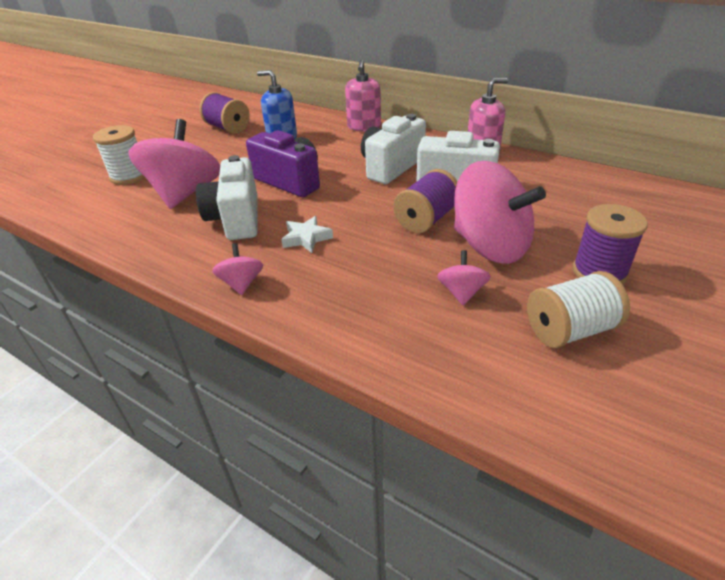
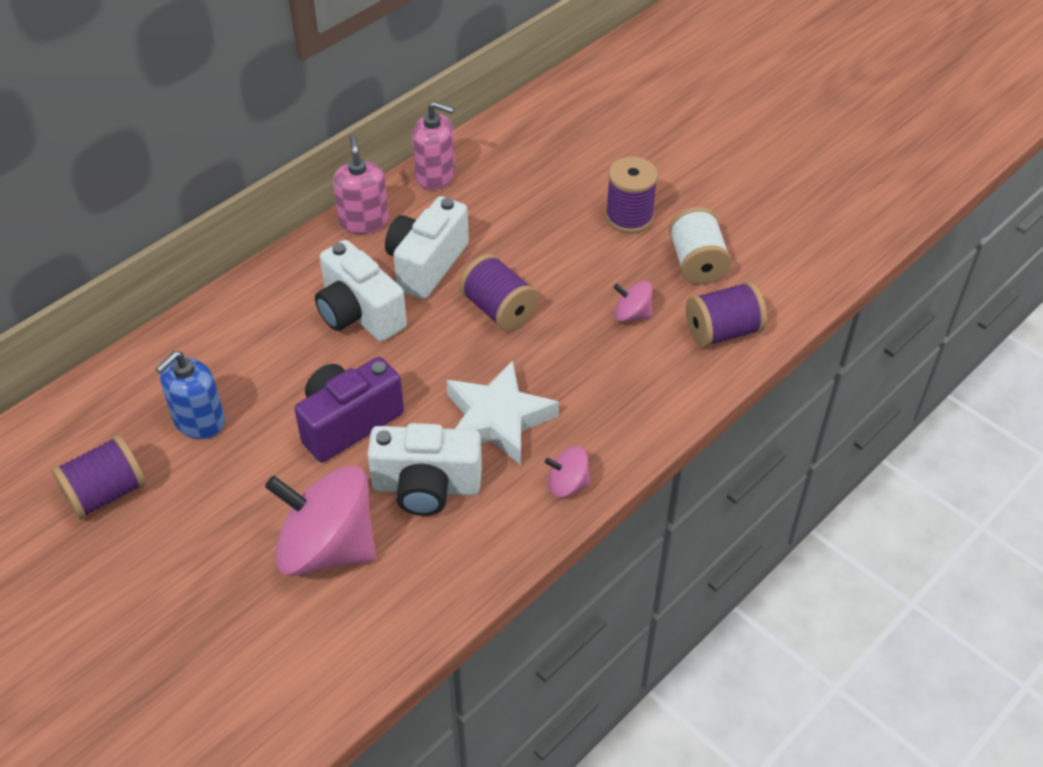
camera: 80 degrees left, 10 degrees up
(129, 176) = (231, 629): white spool -> none
(306, 238) = (498, 420): white star -> white star, size x1.89
(364, 127) = (212, 318): pink soap dispenser -> pink soap dispenser (435, 175)
(474, 364) = (722, 331): none -> purple spool
(490, 246) = (566, 274): pink spinning top -> none

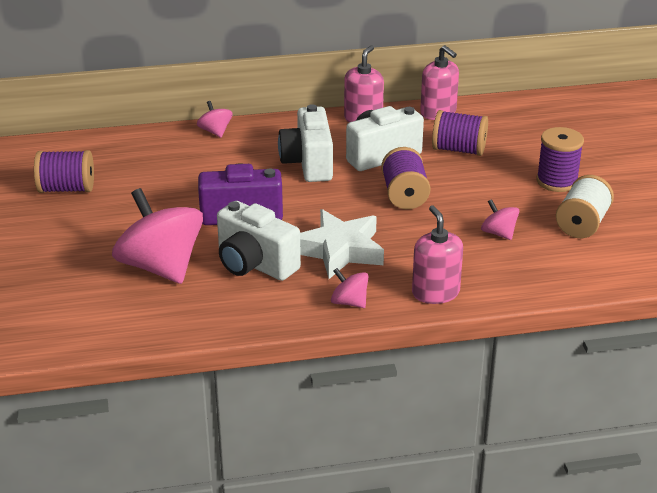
camera: 35 degrees right, 15 degrees down
(199, 421) = (154, 177): blue soap dispenser -> none
(210, 317) = (215, 132): none -> pink spinning top
(638, 425) = (435, 293): none -> pink soap dispenser
(722, 331) = (559, 268): purple spool -> purple spool (459, 150)

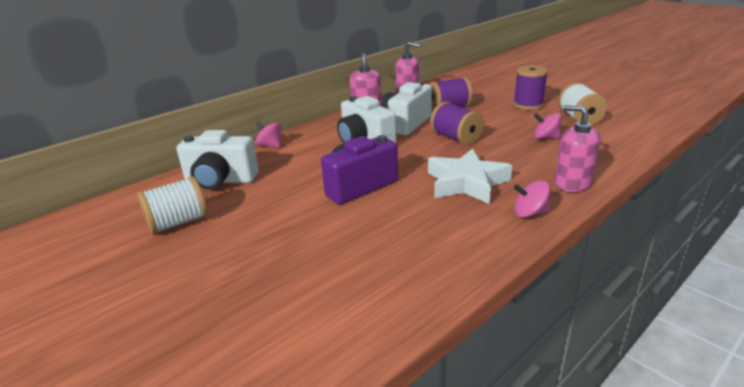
camera: 30 degrees left, 5 degrees down
(66, 189) = (178, 223): purple spool -> white spool
(161, 267) = (342, 250): pink spinning top -> none
(254, 264) = (419, 216): white camera -> white camera (220, 181)

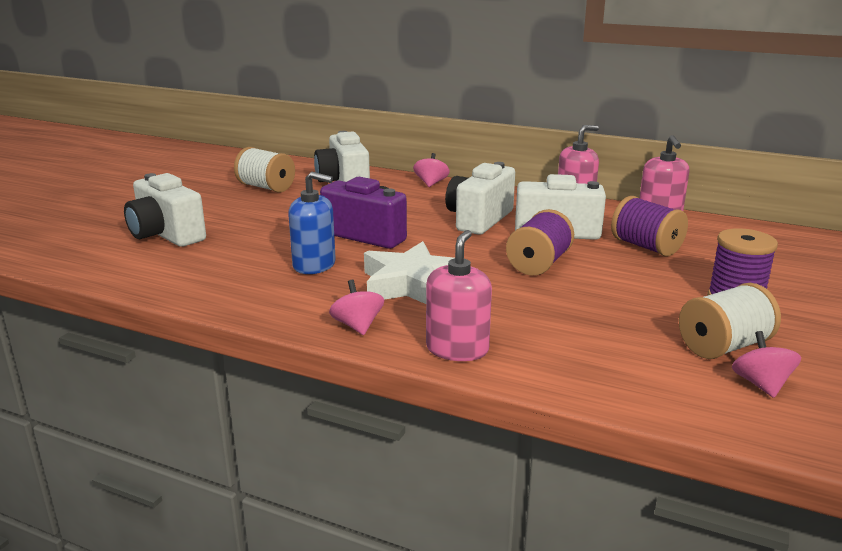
camera: 65 degrees right, 5 degrees down
(256, 302) = (166, 235): none -> white camera
(406, 218) = (314, 265): none -> blue soap dispenser
(545, 138) = (603, 322): pink spinning top -> pink spinning top (761, 384)

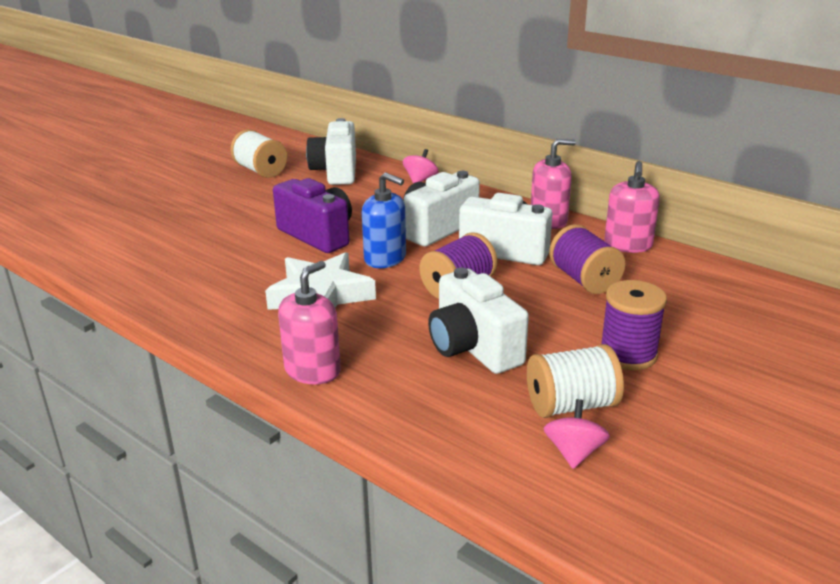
camera: 15 degrees right, 5 degrees up
(166, 235) = (140, 216): white camera -> white camera (473, 348)
(314, 265) = (247, 263): blue soap dispenser -> blue soap dispenser (385, 259)
(357, 326) = (241, 334): pink spinning top -> none

